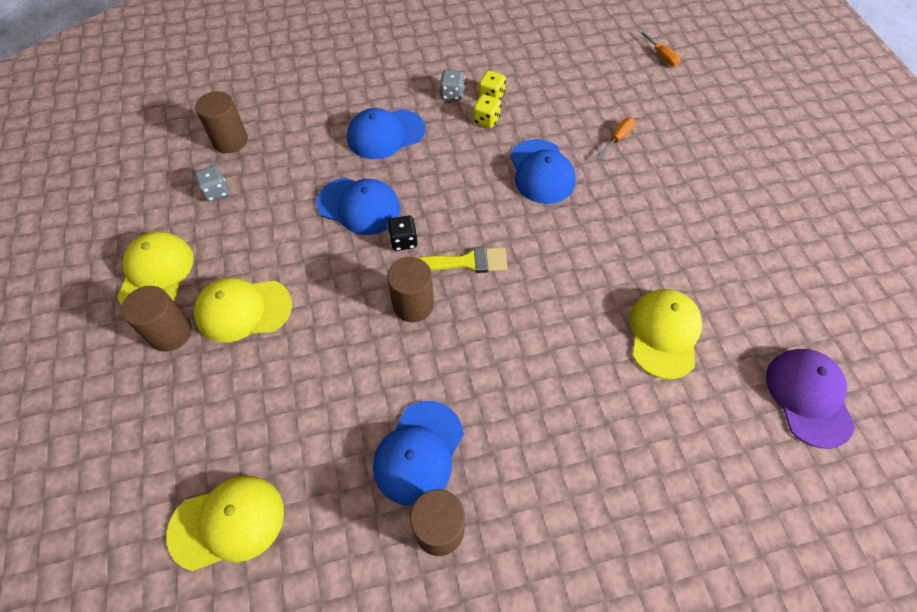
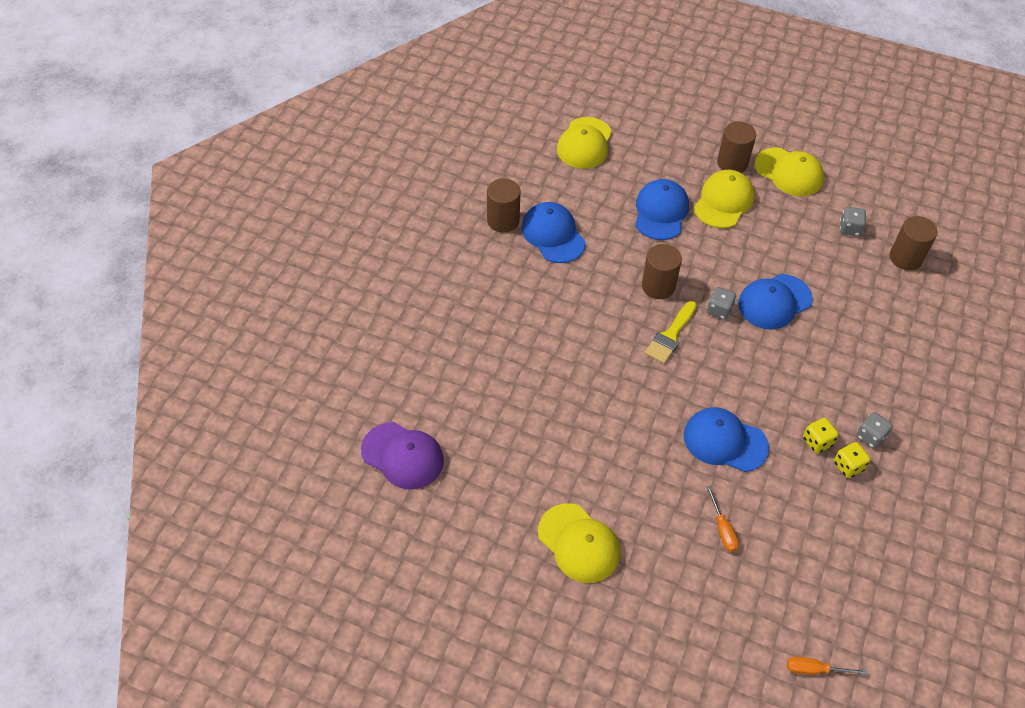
camera: 125 degrees right, 5 degrees down
(385, 134) = (847, 359): blue cap -> blue cap (661, 212)
(403, 241) = (719, 310): black dice -> grey dice
(664, 334) = (517, 410): yellow cap -> yellow cap (579, 543)

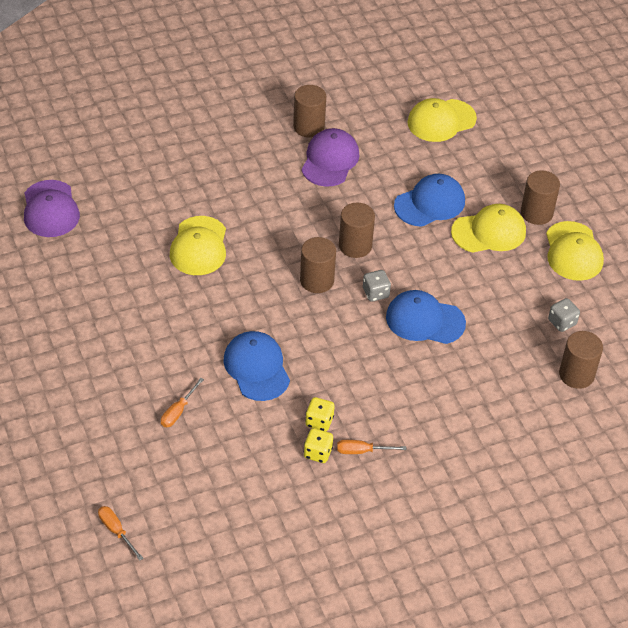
camera: 45 degrees right, 5 degrees down
(553, 235) = (330, 160): blue cap -> purple cap
(579, 543) = (81, 341): yellow cap -> yellow cap (199, 246)
(670, 336) = (317, 280): yellow brush -> brown cylinder
(870, 436) = (362, 451): grey dice -> orange screwdriver

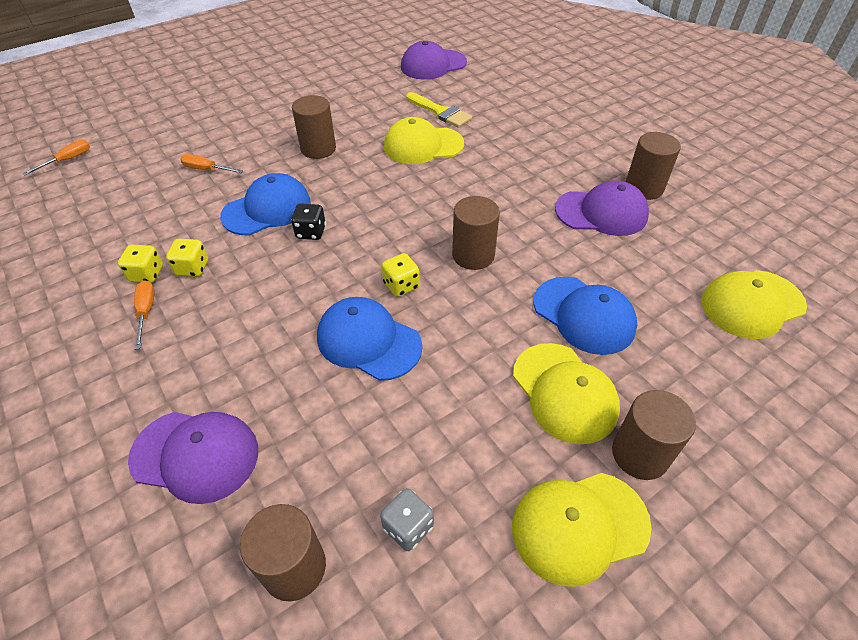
camera: 80 degrees right, 0 degrees up
(147, 222) = (440, 112): none -> yellow brush
(297, 340) = (311, 232): none -> black dice
(317, 280) = (405, 232): brown cylinder -> brown cylinder (318, 149)
(375, 293) = (401, 285): grey dice -> yellow dice
(424, 320) = (368, 341): blue cap -> blue cap turned 60 degrees counterclockwise
(441, 121) = (752, 304): yellow cap -> yellow cap turned 75 degrees counterclockwise
(497, 419) = (195, 455): none -> purple cap

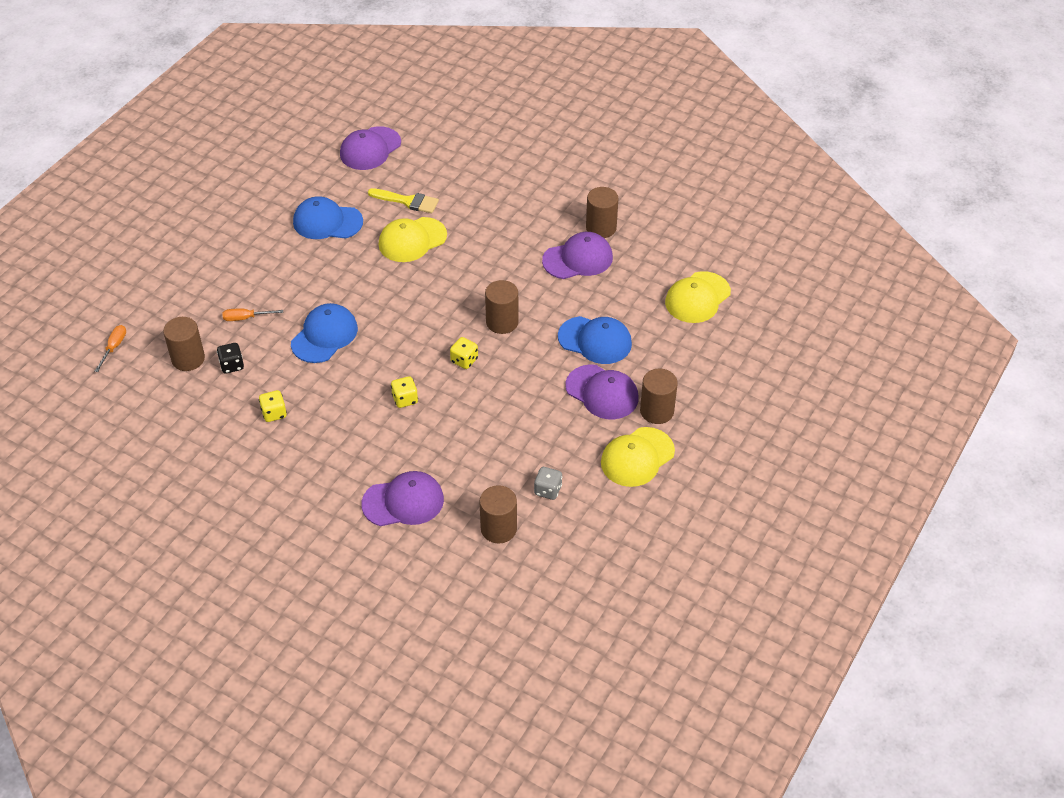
camera: 25 degrees left, 0 degrees up
(146, 312) = (298, 437): orange screwdriver -> none
(192, 268) = (304, 398): yellow dice -> yellow dice (405, 399)
(311, 232) = (372, 343): black dice -> black dice (232, 365)
(318, 149) = (326, 270): brown cylinder -> brown cylinder (188, 359)
(368, 341) = (465, 404): blue cap -> blue cap (327, 222)
(564, 392) = (602, 392): yellow cap -> purple cap

